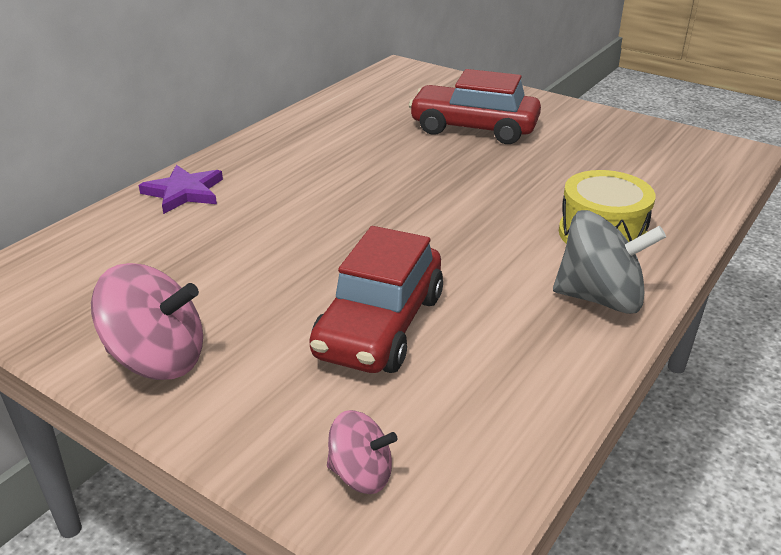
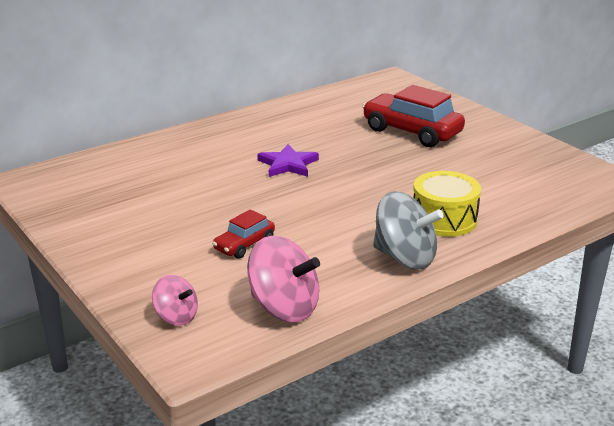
camera: 20 degrees right, 5 degrees down
(157, 359) = (101, 236): pink spinning top -> pink spinning top (284, 308)
(184, 192) = (176, 143): purple star -> purple star (288, 164)
(380, 326) = (244, 245): red car -> red car, size x0.53

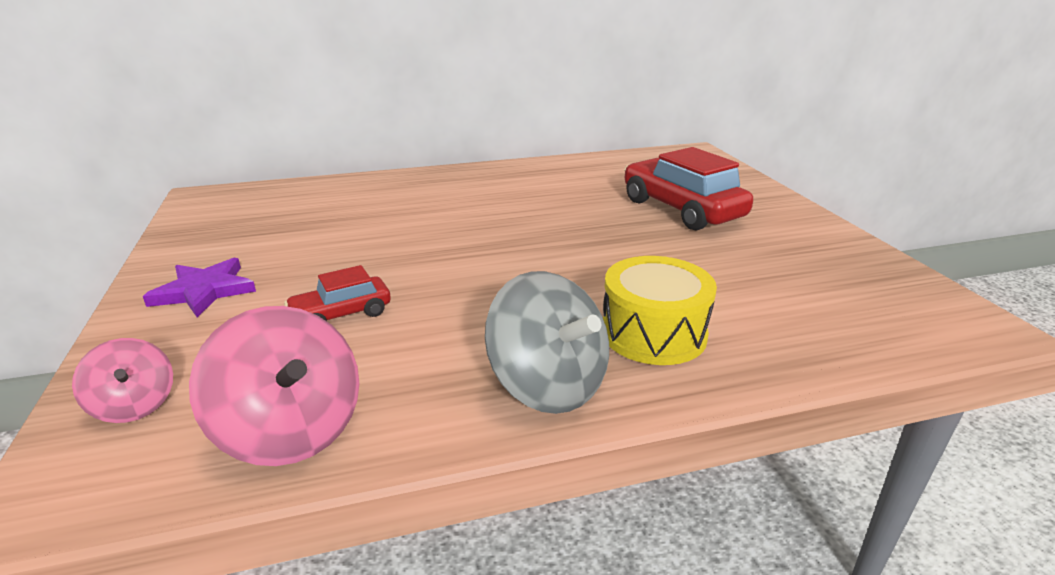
camera: 20 degrees right, 0 degrees up
(288, 164) = (494, 223): purple star -> purple star (204, 291)

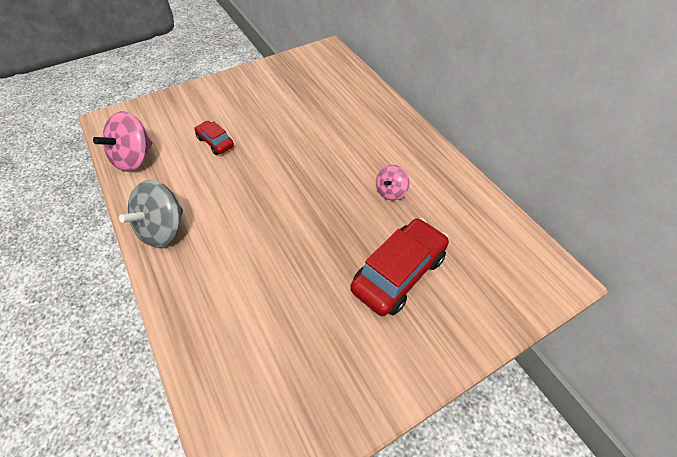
camera: 75 degrees right, 25 degrees up
(135, 405) = (149, 114): pink spinning top -> pink spinning top (390, 191)
(204, 291) = (229, 94): purple star -> none
(653, 333) = (211, 267): yellow drum -> none

